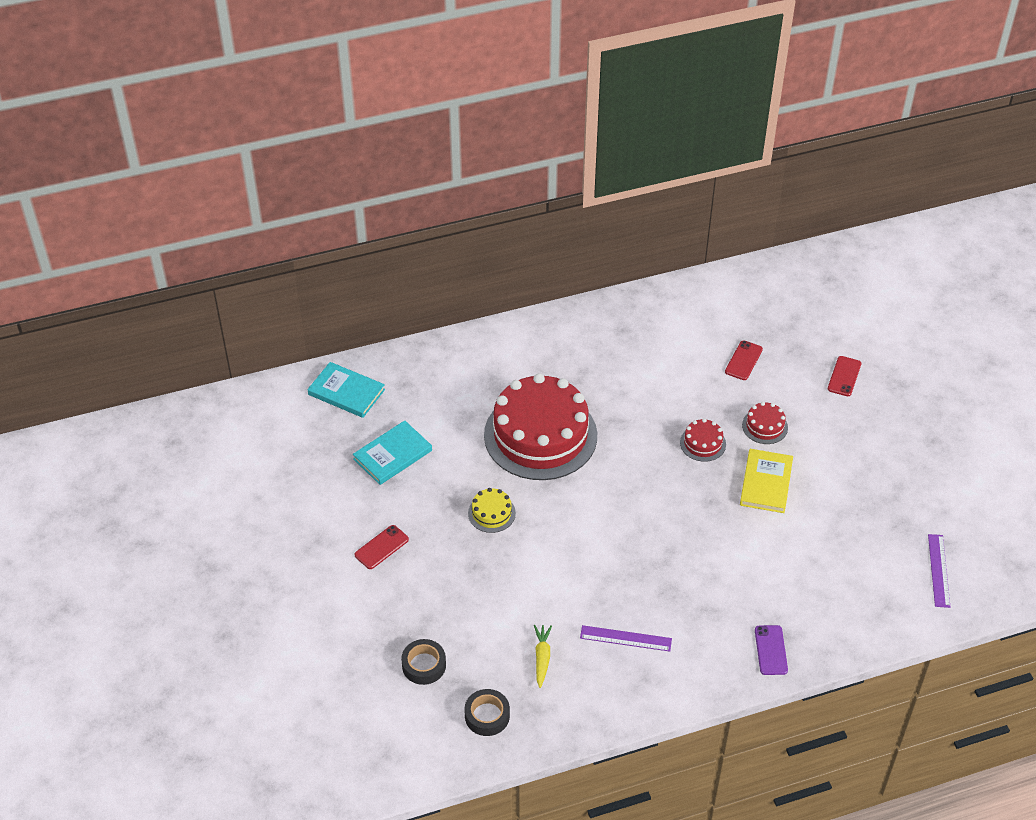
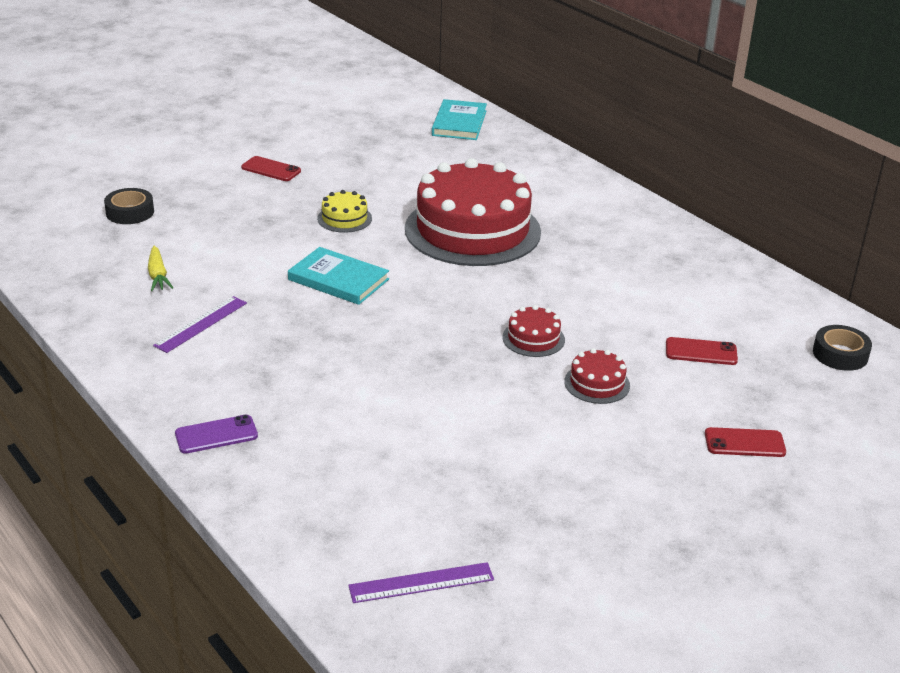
camera: 70 degrees right, 15 degrees down
(392, 455) = (393, 157): turquoise book -> turquoise book (338, 279)
(487, 716) = (73, 255): black tape -> black tape (840, 354)
(542, 657) = (158, 275): yellow carrot -> yellow carrot turned 90 degrees clockwise
(625, 638) = (201, 324): purple ruler -> purple ruler turned 45 degrees clockwise
(766, 483) = (497, 397): yellow book -> none

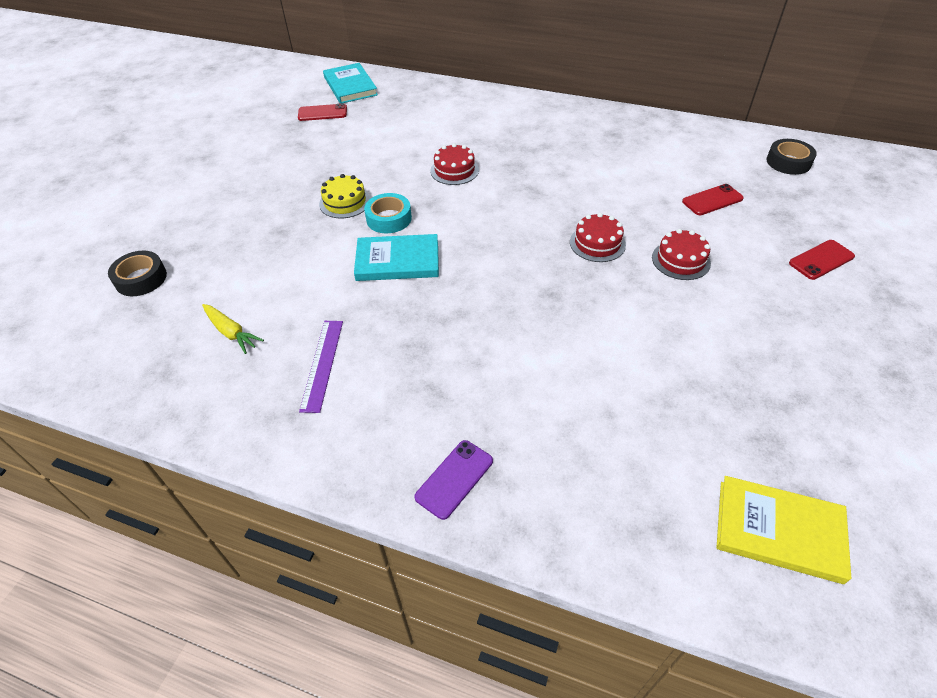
camera: 30 degrees left, 15 degrees up
(271, 169) = (236, 182): red phone -> red phone (322, 113)
(367, 245) = (389, 218): none -> turquoise tape
(421, 583) = (779, 530): purple ruler -> yellow book
(472, 230) = (454, 170): red cake -> red cake, size x0.40

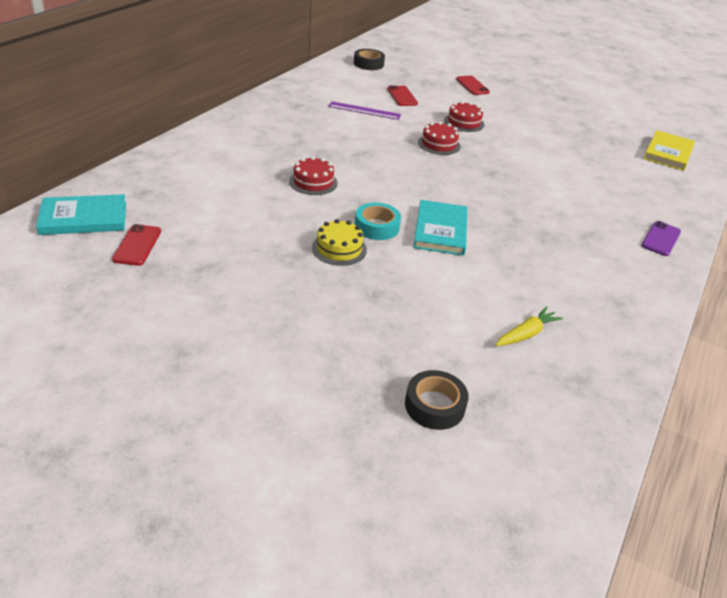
camera: 85 degrees left, 10 degrees down
(322, 364) = (565, 283): purple ruler -> purple ruler (364, 110)
(454, 479) = (661, 239): purple phone -> purple phone turned 75 degrees clockwise

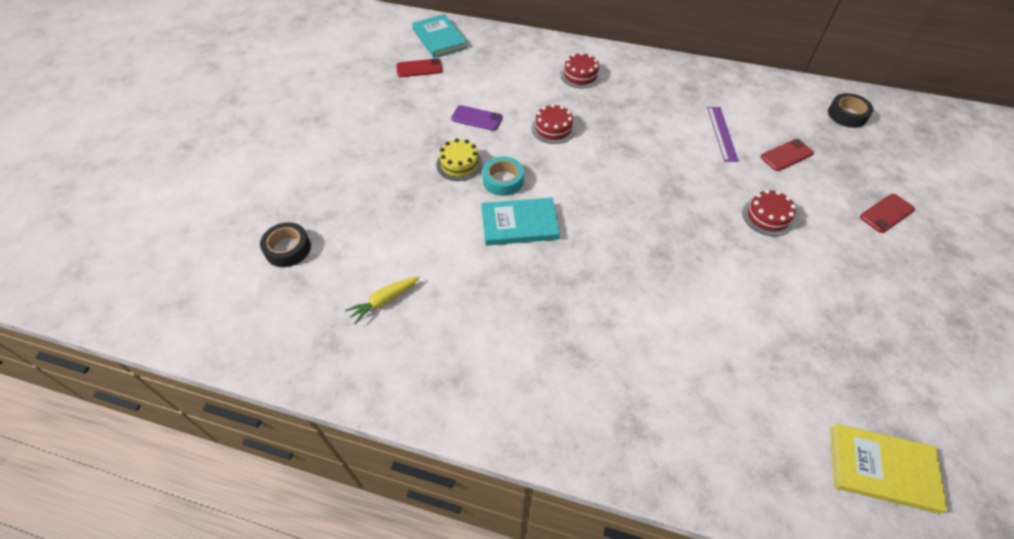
camera: 80 degrees right, 15 degrees up
(439, 144) = (693, 201): red cake -> red cake (580, 75)
(526, 334) = (384, 301): yellow carrot -> yellow carrot turned 105 degrees clockwise
(661, 239) = (608, 435): purple phone -> purple phone (476, 118)

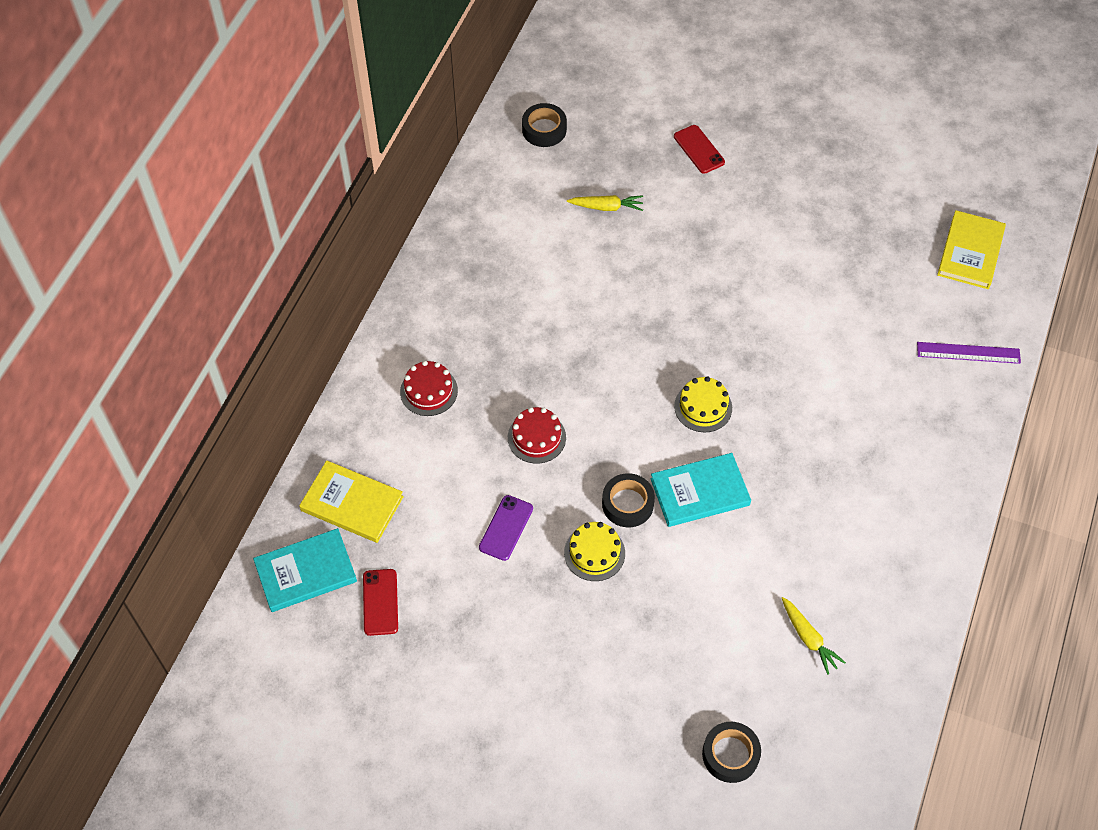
camera: 85 degrees left, 5 degrees up
(488, 51) = (352, 503): none -> yellow book
(503, 180) = (627, 504): turquoise tape -> black tape
(519, 224) = (700, 492): turquoise book -> turquoise book turned 75 degrees clockwise
(602, 224) = (703, 407): none -> yellow cake
(722, 133) = (564, 258): purple ruler -> purple ruler (968, 353)
(768, 216) = (699, 251): red cake -> none
(786, 155) = (606, 207): red phone -> yellow carrot

